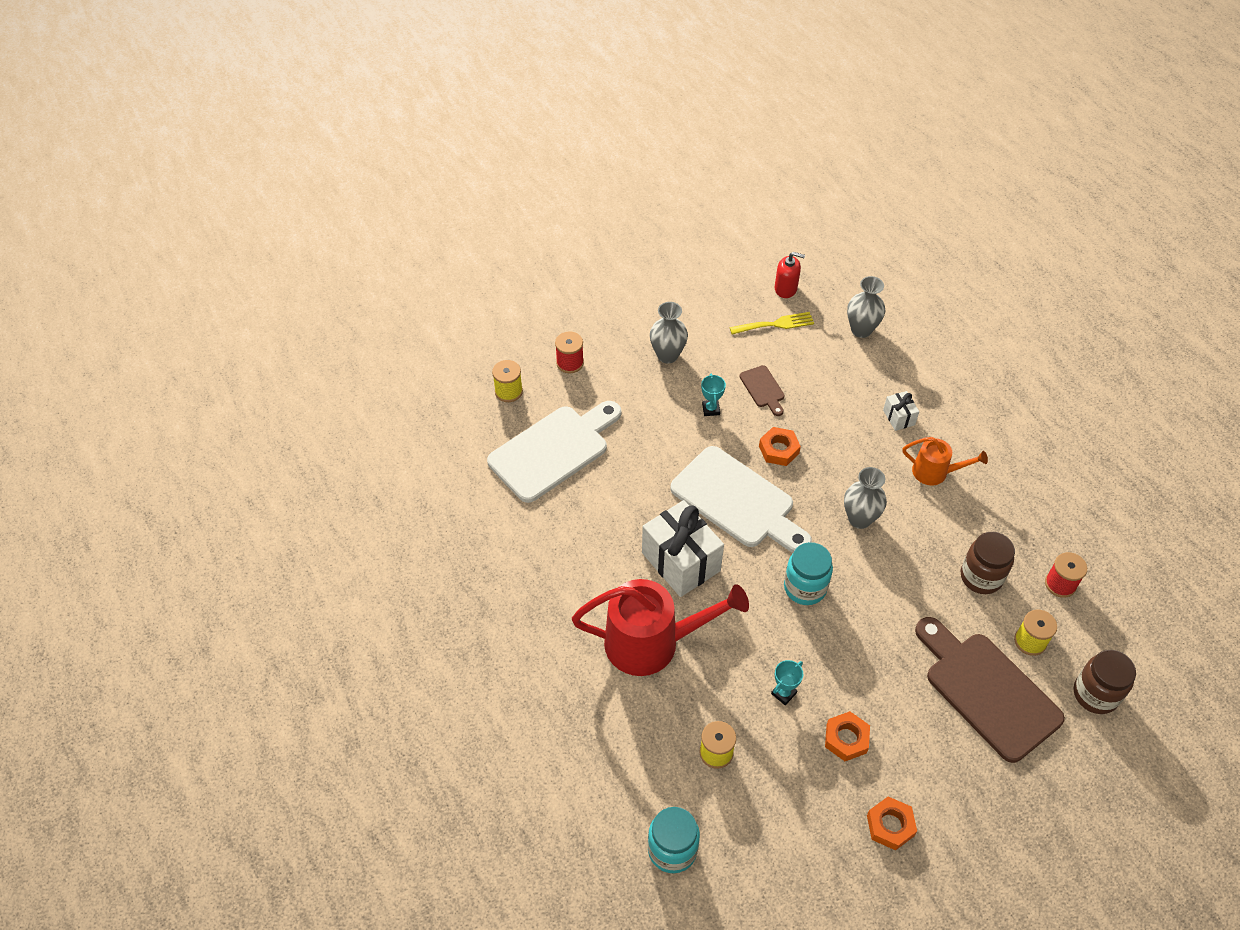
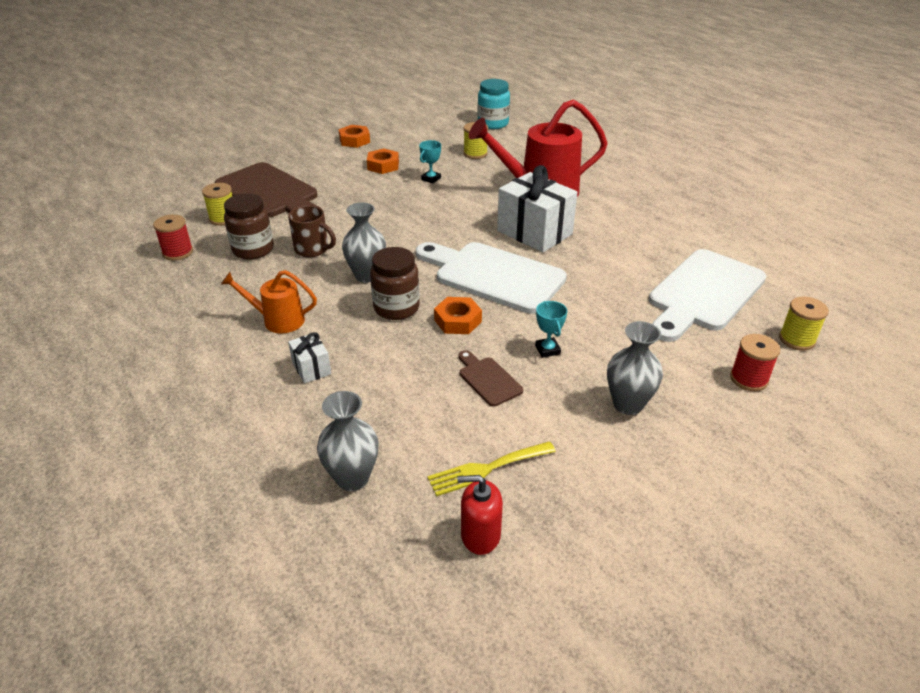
camera: 170 degrees right, 15 degrees down
(805, 587) = (419, 228): turquoise jar -> none
(918, 568) = (312, 249): none -> brown mug
(1095, 694) = (182, 199): brown jar -> brown jar (396, 308)

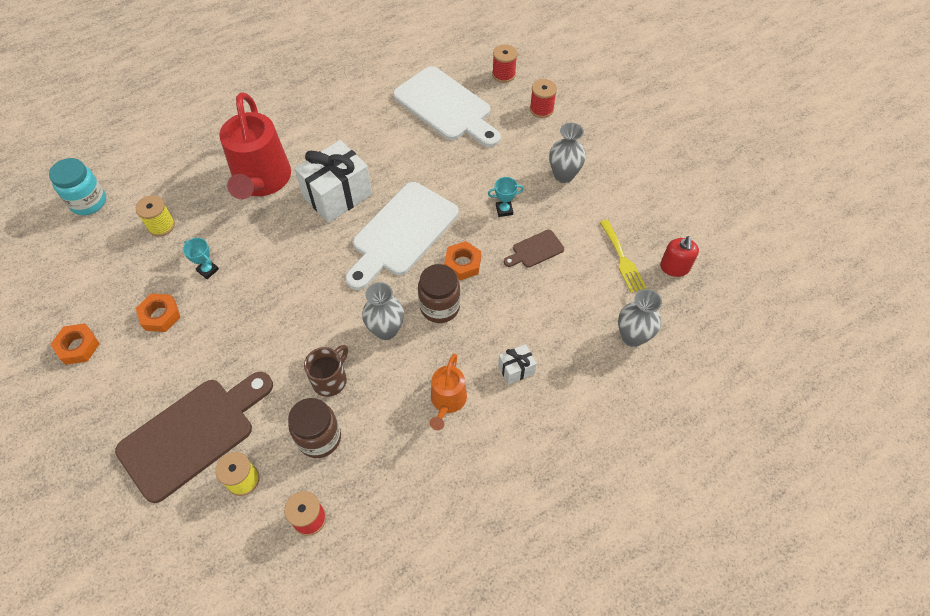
camera: 85 degrees left, 20 degrees up
(797, 339) = (503, 74): yellow spool -> red spool

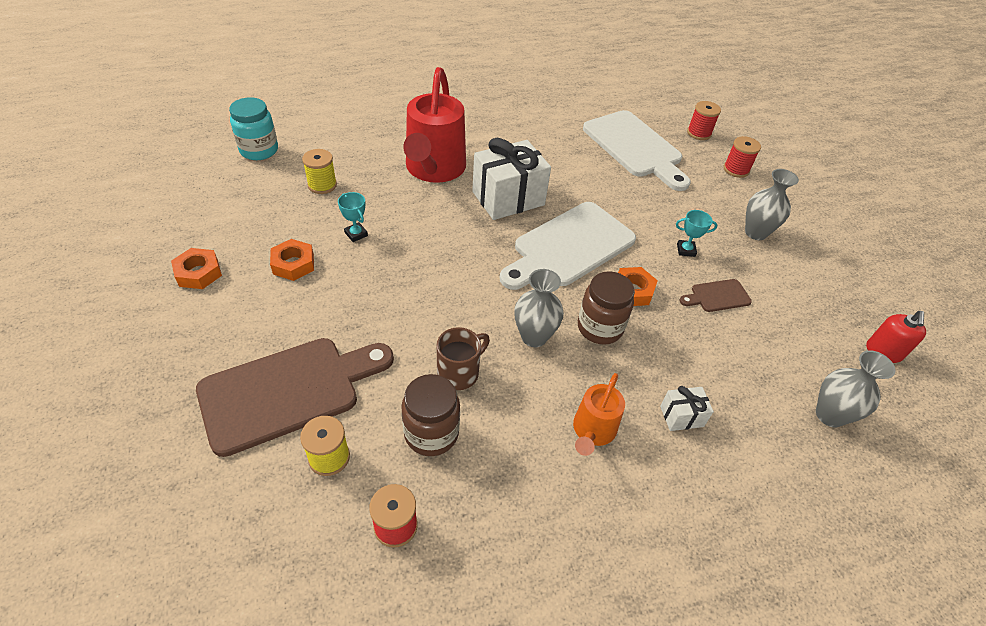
camera: 10 degrees right, 10 degrees down
(622, 259) = (819, 329): yellow fork -> none

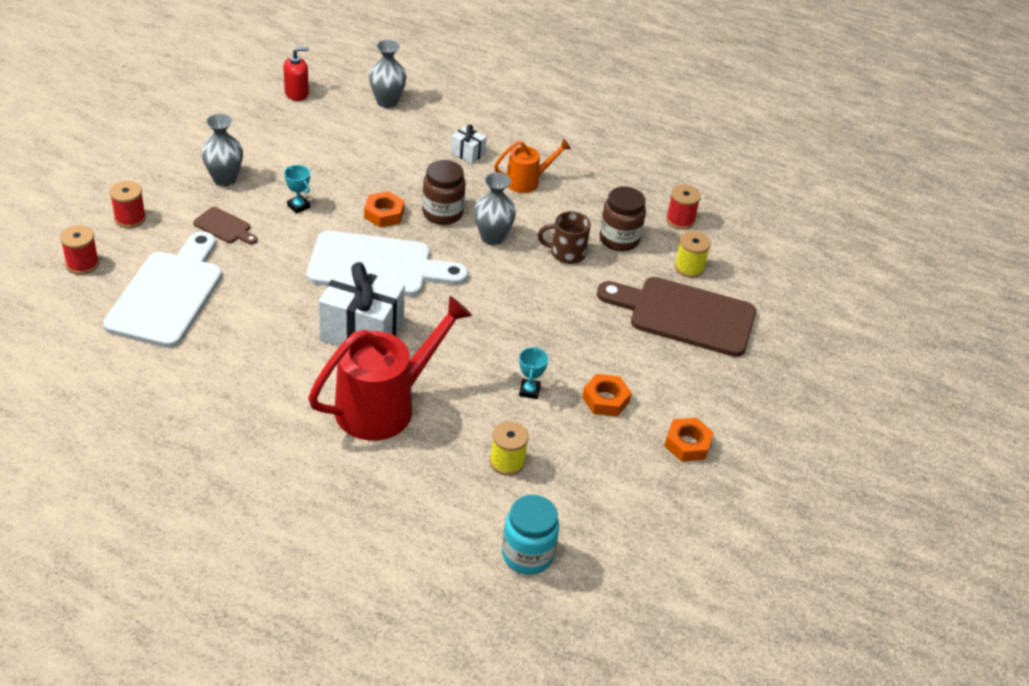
camera: 135 degrees left, 5 degrees down
(717, 296) = (334, 174): brown cutting board -> brown cutting board (224, 227)

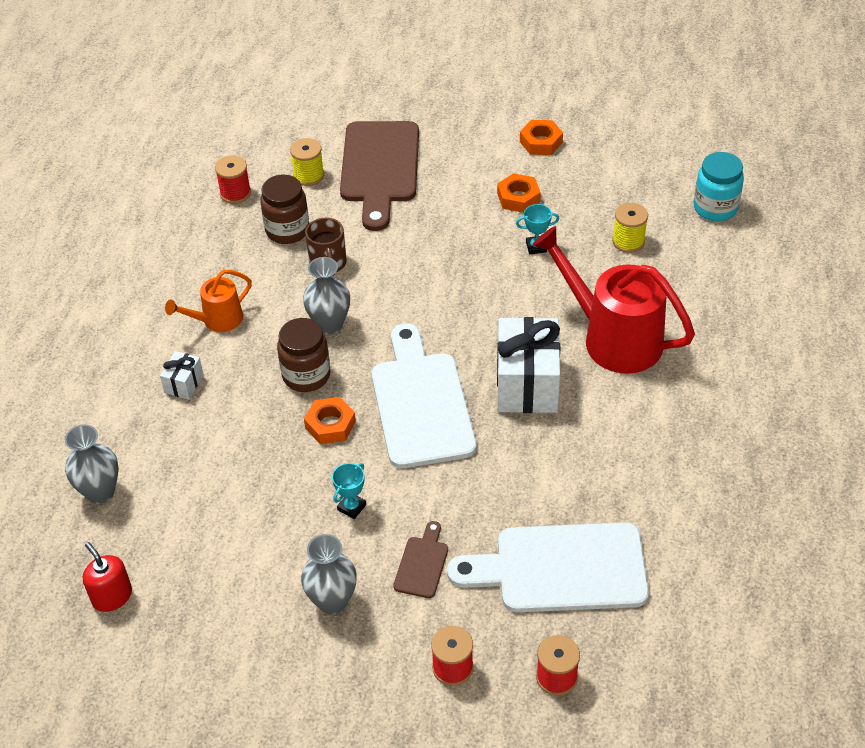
camera: 100 degrees left, 5 degrees up
(527, 181) = (217, 320): orange watering can -> orange watering can turned 90 degrees counterclockwise

